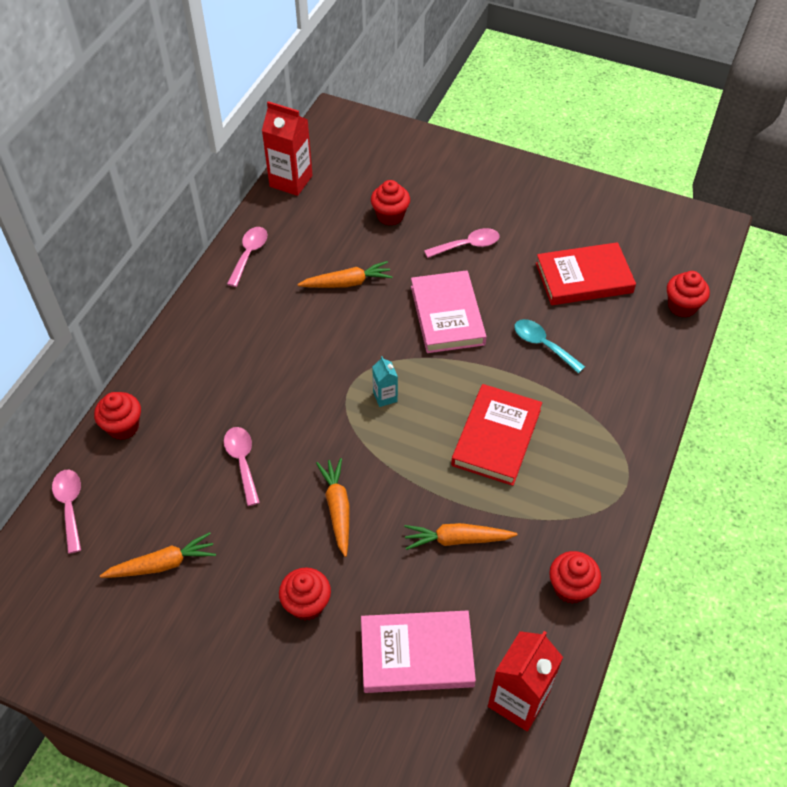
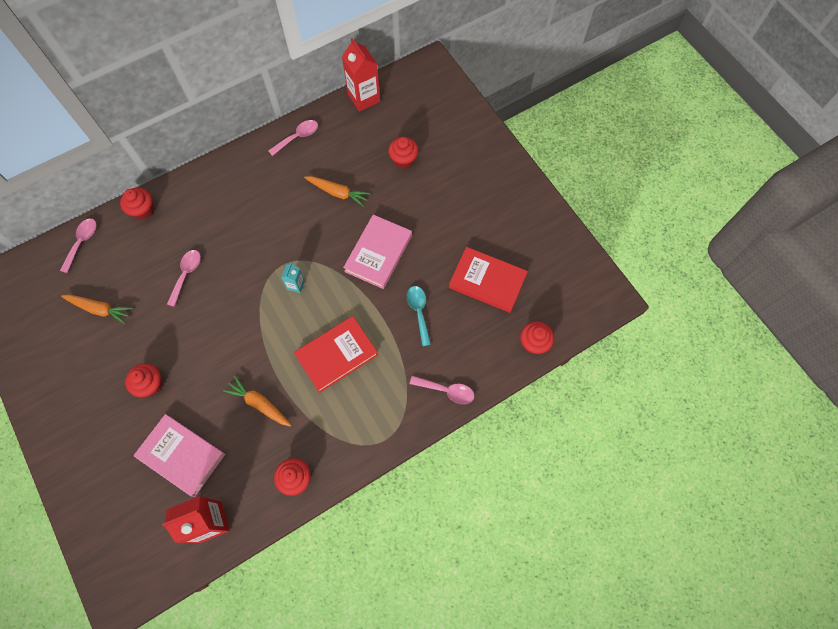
camera: 35 degrees right, 15 degrees up
(337, 509) = (212, 339): orange carrot -> none
(467, 245) = (433, 211): pink spoon -> pink spoon (446, 391)

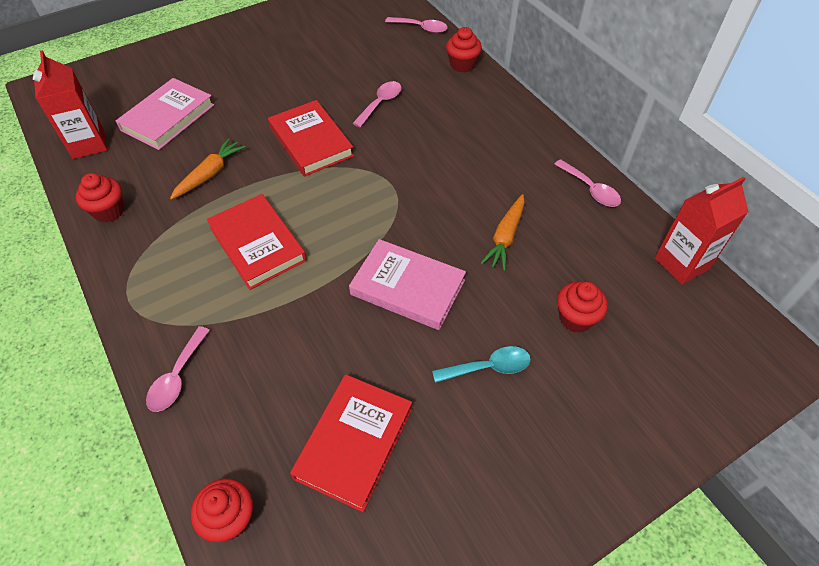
camera: 90 degrees right, 15 degrees down
(100, 309) = (343, 47): orange carrot -> none
(151, 385) = (252, 89): red cupcake -> none
(186, 275) = (380, 103): pink spoon -> pink spoon turned 75 degrees counterclockwise
(228, 327) = (311, 142): none -> red book
(296, 285) = (361, 199): turquoise carton -> none
(419, 312) = (309, 340): turquoise spoon -> turquoise spoon (488, 367)

